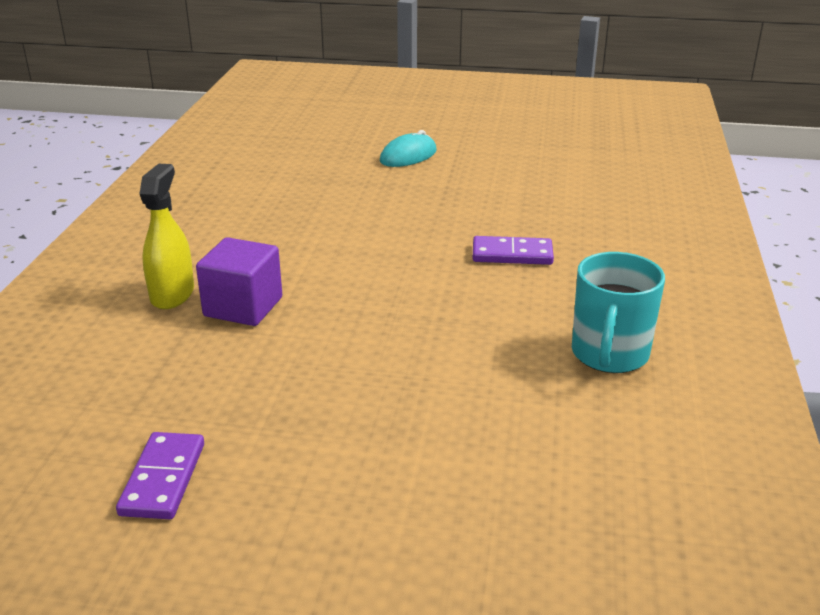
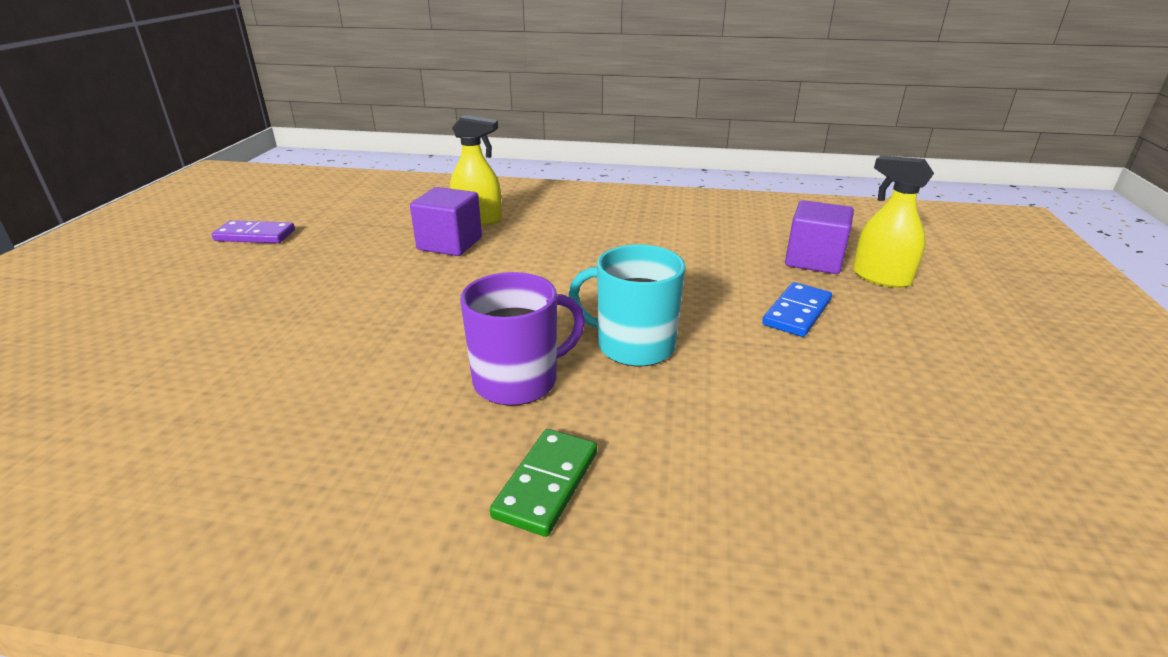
camera: 90 degrees right, 0 degrees up
(322, 141) = (814, 260): none -> purple cube
(356, 124) = (881, 277): none -> yellow spray bottle
(408, 156) = (796, 312): turquoise mouse -> blue domino
(512, 254) = (518, 381): purple domino -> purple mug
(609, 354) = (261, 437): turquoise mug -> turquoise mug (633, 346)
(616, 241) = (546, 484): none -> green domino

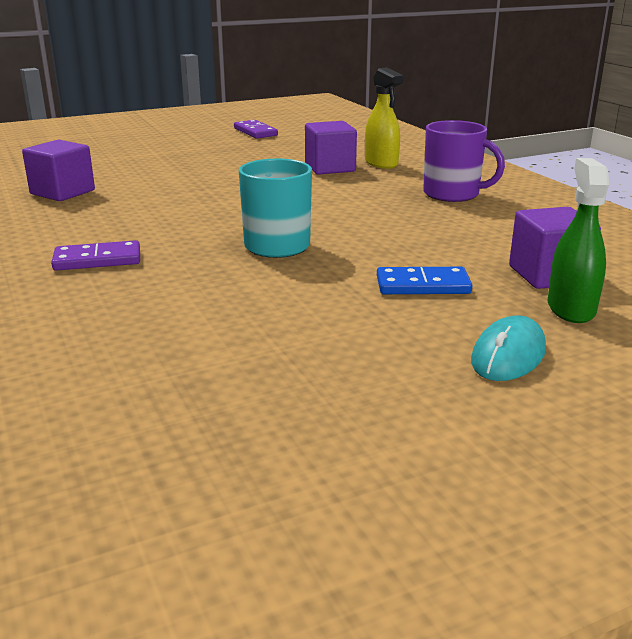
camera: 55 degrees right, 5 degrees down
(226, 440) = (62, 192): none -> purple cube
(518, 381) = (189, 228): purple mug -> purple mug (453, 194)
(546, 484) = (97, 260): green domino -> purple domino
(881, 277) = (571, 308): yellow spray bottle -> green spray bottle
(952, 331) = (508, 355): none -> turquoise mouse

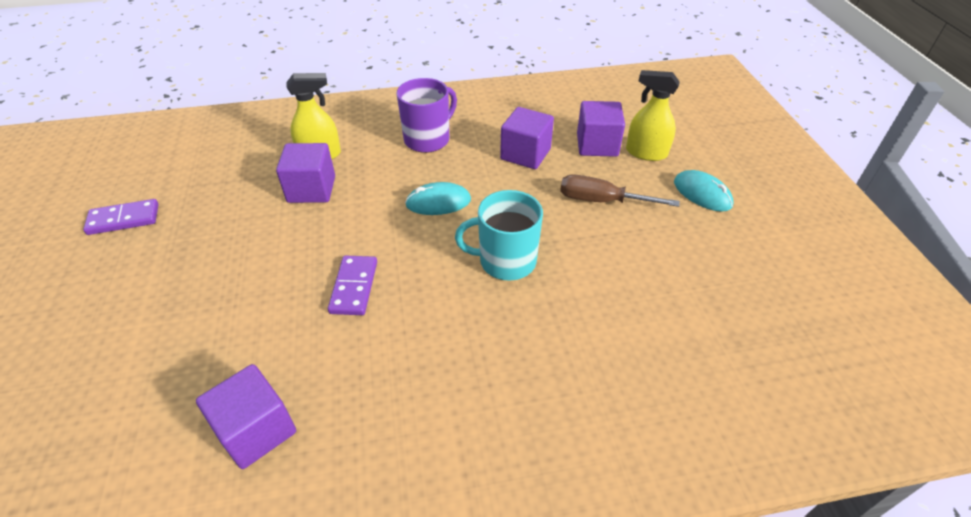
camera: 75 degrees left, 20 degrees up
(97, 260) = (502, 393): purple domino -> purple domino (354, 287)
(349, 210) = (438, 202): none -> turquoise mouse
(423, 285) = (602, 201): blue domino -> brown screwdriver
(477, 238) = (525, 154): none -> purple cube
(571, 308) = (646, 153): green spray bottle -> yellow spray bottle

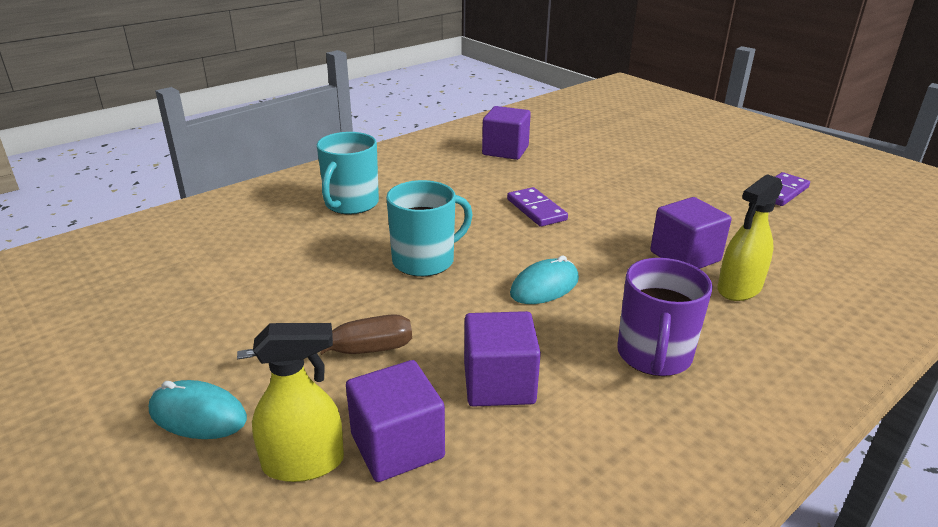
camera: 150 degrees right, 15 degrees down
(531, 382) = (351, 204): none -> turquoise mug

